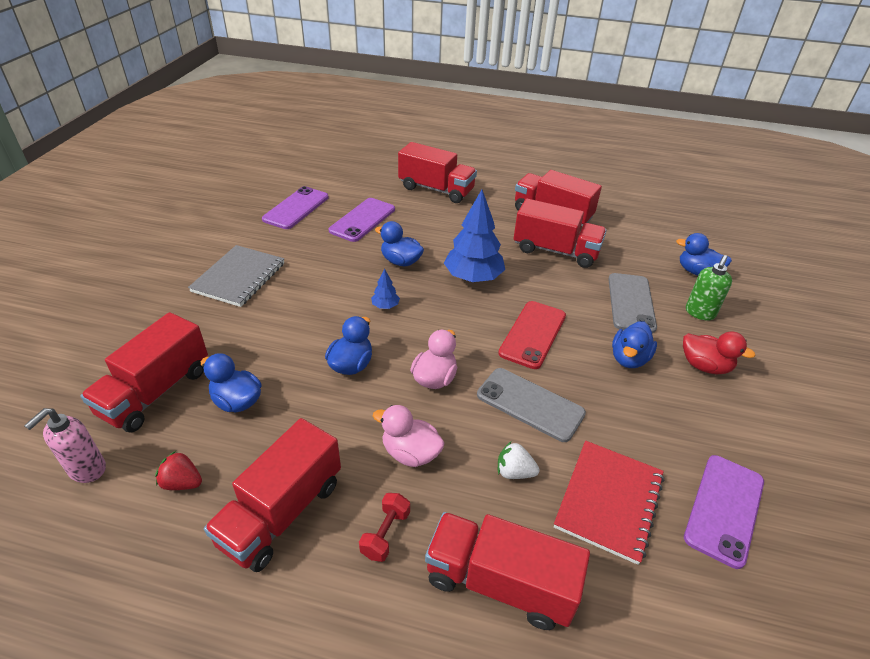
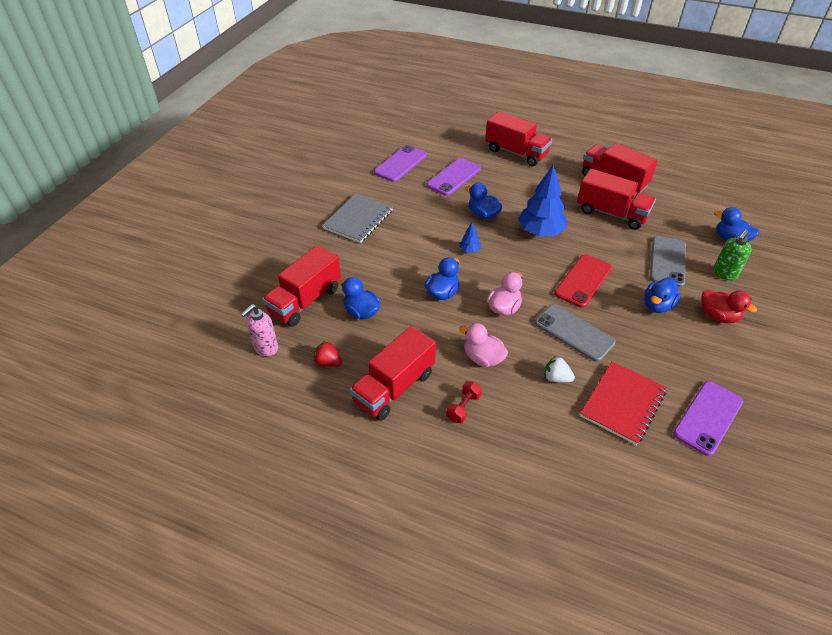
camera: 10 degrees right, 5 degrees up
(499, 582) = (538, 445): red truck -> none

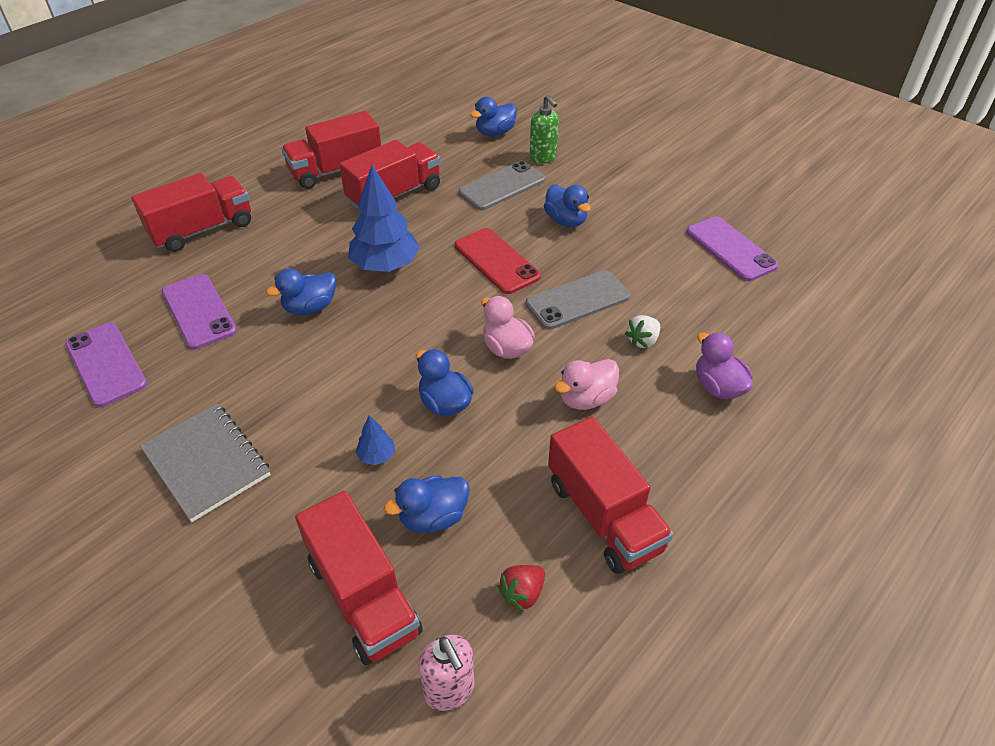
camera: 70 degrees left, 0 degrees up
(463, 408) = (662, 446): red dumbbell -> none
(469, 250) = (375, 346): blue tree -> blue tree (376, 456)
(536, 431) = (718, 387): none -> purple duck
(622, 403) = (696, 301): red notebook -> none
(667, 261) = (502, 186): grey phone -> grey phone turned 75 degrees counterclockwise
(718, 316) = (600, 187): red duck -> none

